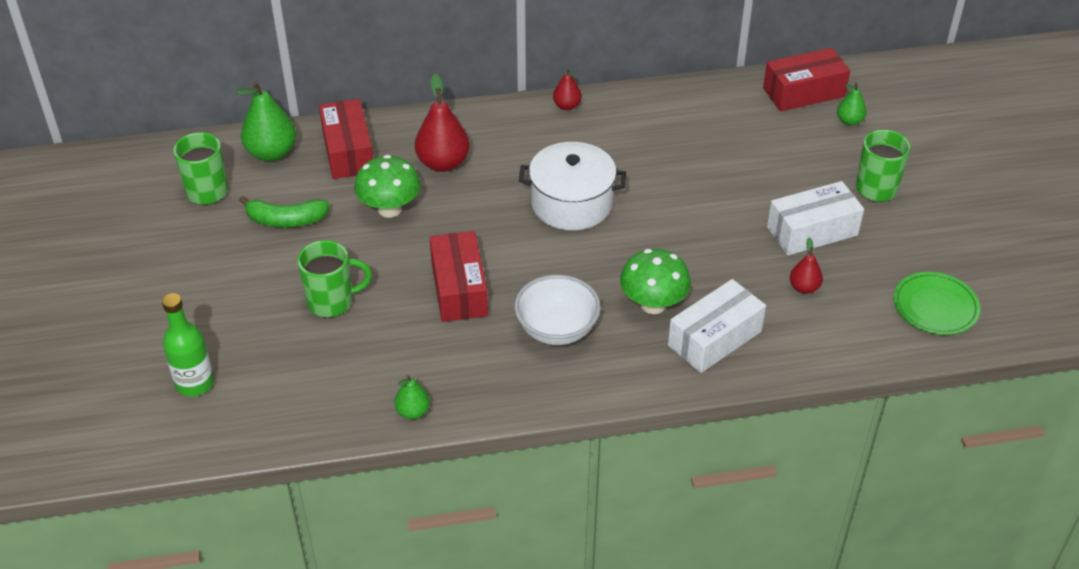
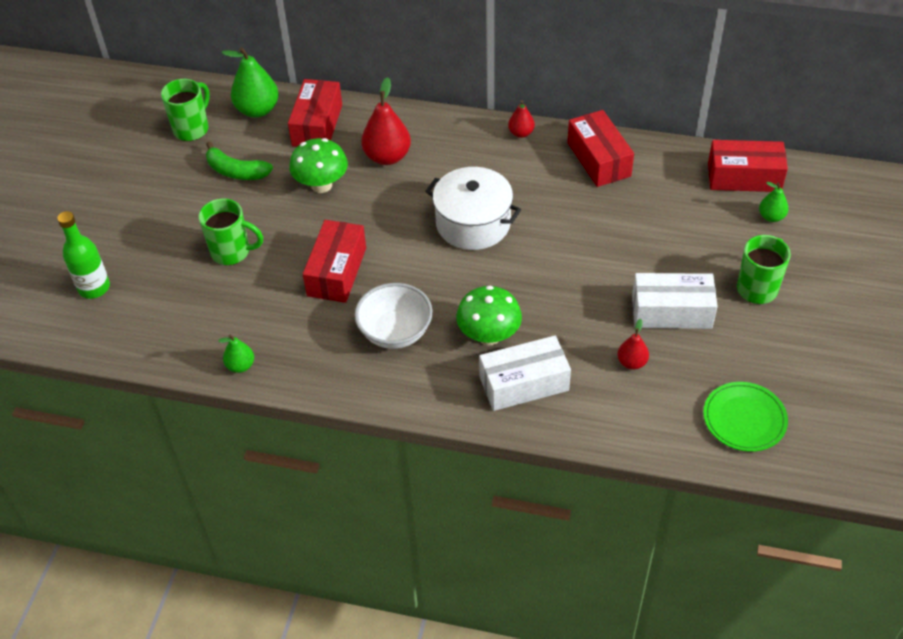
camera: 25 degrees right, 5 degrees up
(658, 111) = (599, 159): none -> red box

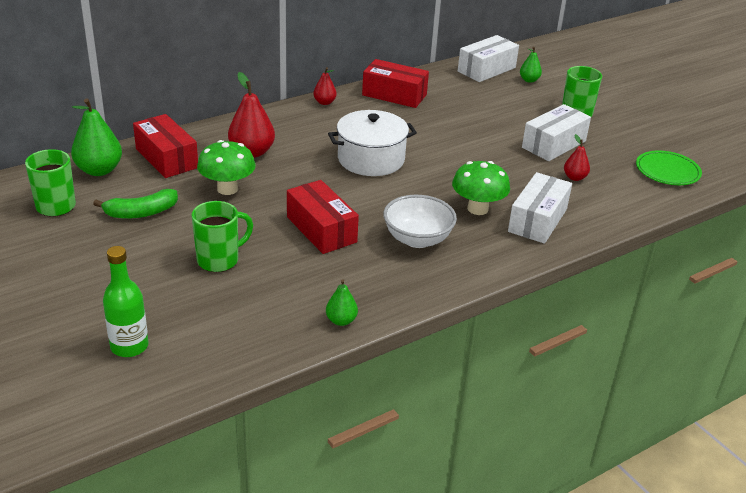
camera: 50 degrees left, 15 degrees down
(744, 177) = (486, 69): red box -> white box

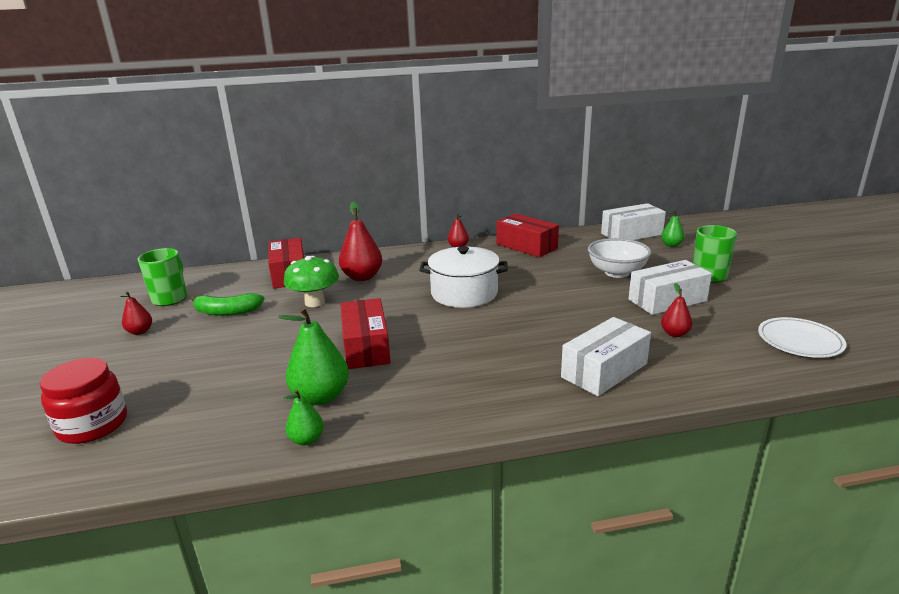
camera: 25 degrees right, 10 degrees down
(66, 249) = (140, 331): none -> red pear
(99, 170) = (230, 277): green pear -> green pear (321, 397)
(129, 346) = (93, 425): green bottle -> red jar
(219, 260) = (249, 360): green mug -> none
(417, 239) = (454, 370): white bowl -> white bowl (617, 272)
(477, 209) = (541, 350): green mushroom -> none
(667, 171) = (799, 341): green plate -> white plate

